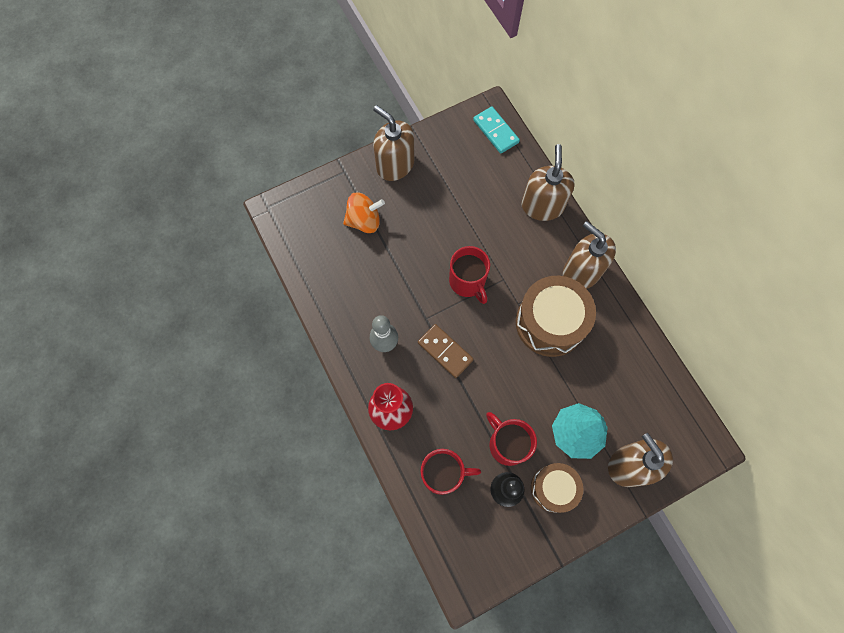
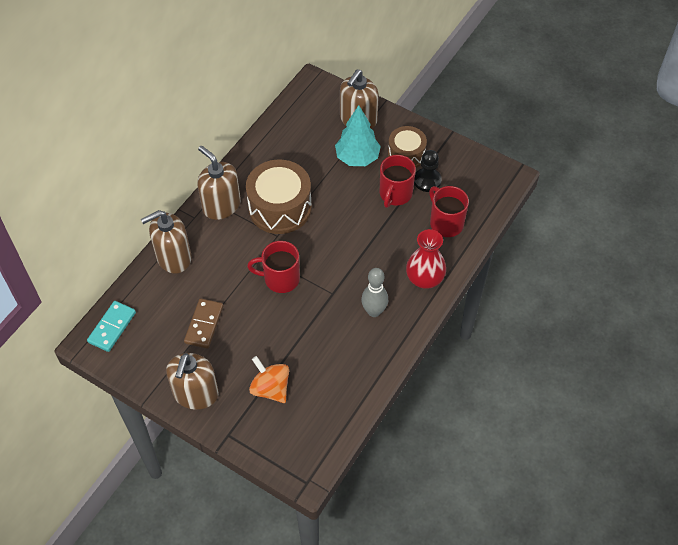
camera: 120 degrees left, 15 degrees down
(445, 351) = (351, 266): brown domino -> brown domino (204, 324)
(467, 282) = (280, 279): red mug -> red mug turned 120 degrees counterclockwise
(581, 271) = (221, 205): brown soap dispenser -> brown soap dispenser turned 120 degrees clockwise

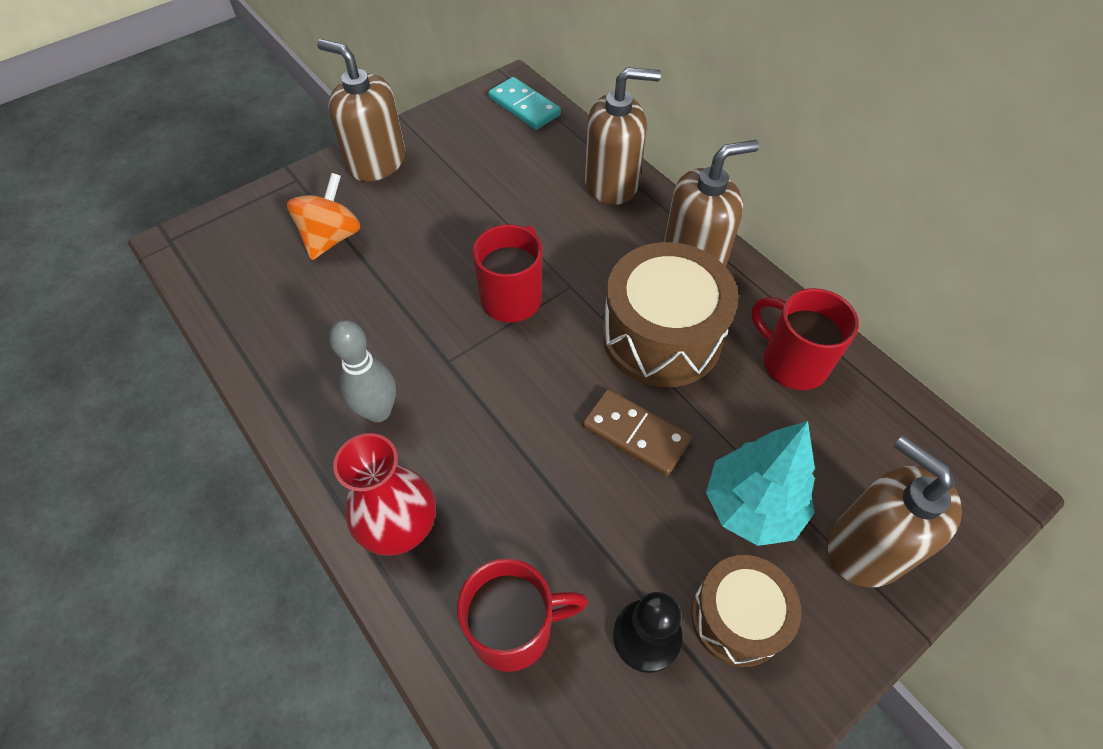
camera: 110 degrees right, 0 degrees up
(173, 257) = (612, 183): brown soap dispenser -> brown soap dispenser turned 90 degrees clockwise
(204, 324) = (478, 192): brown domino -> brown domino (635, 434)
(270, 388) = (331, 237): orange spinning top -> orange spinning top turned 45 degrees counterclockwise
(395, 194) = (630, 548): red mug -> red mug (792, 362)

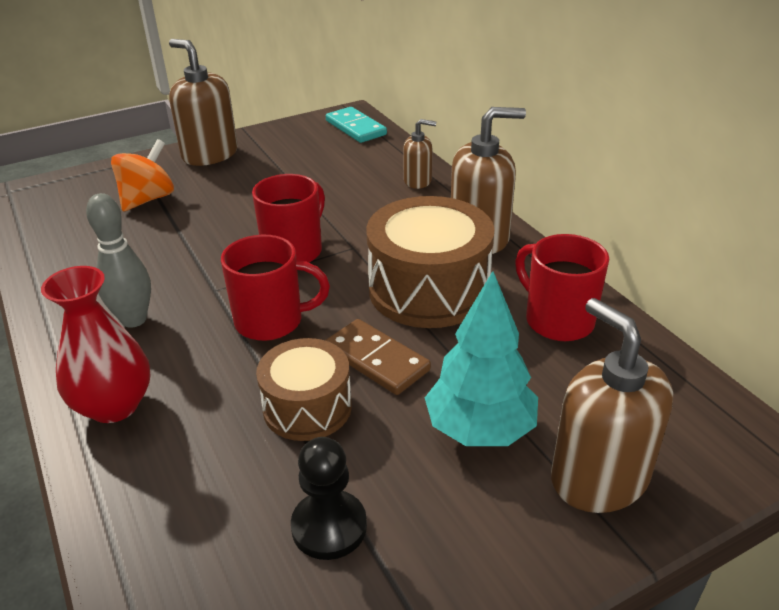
camera: 10 degrees right, 20 degrees down
(514, 628) = (192, 502): red mug -> red mug (271, 321)
(612, 183) = (418, 181): brown soap dispenser -> brown soap dispenser, size x0.55
(737, 617) = (434, 523): brown drum -> brown drum (307, 407)

